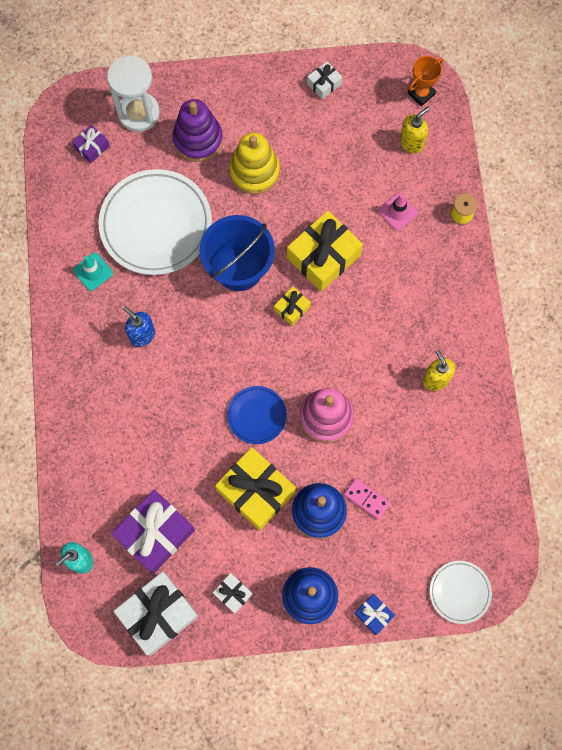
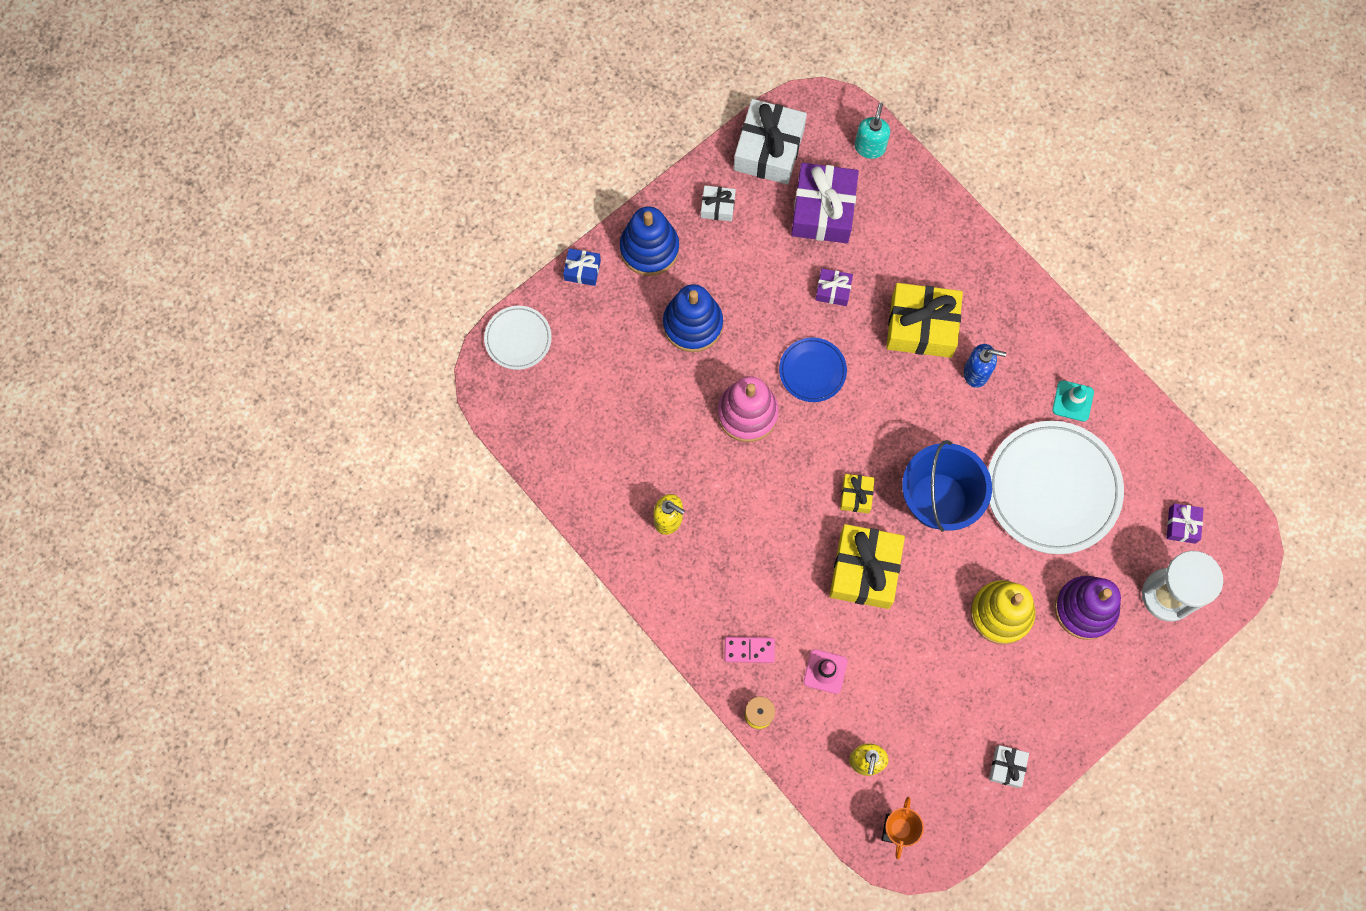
camera: 145 degrees right, 0 degrees up
(196, 465) = (833, 290): none -> purple gift
(256, 491) = (762, 304): yellow gift -> yellow gift (921, 326)
(366, 499) = (657, 364): pink domino -> pink domino (749, 650)

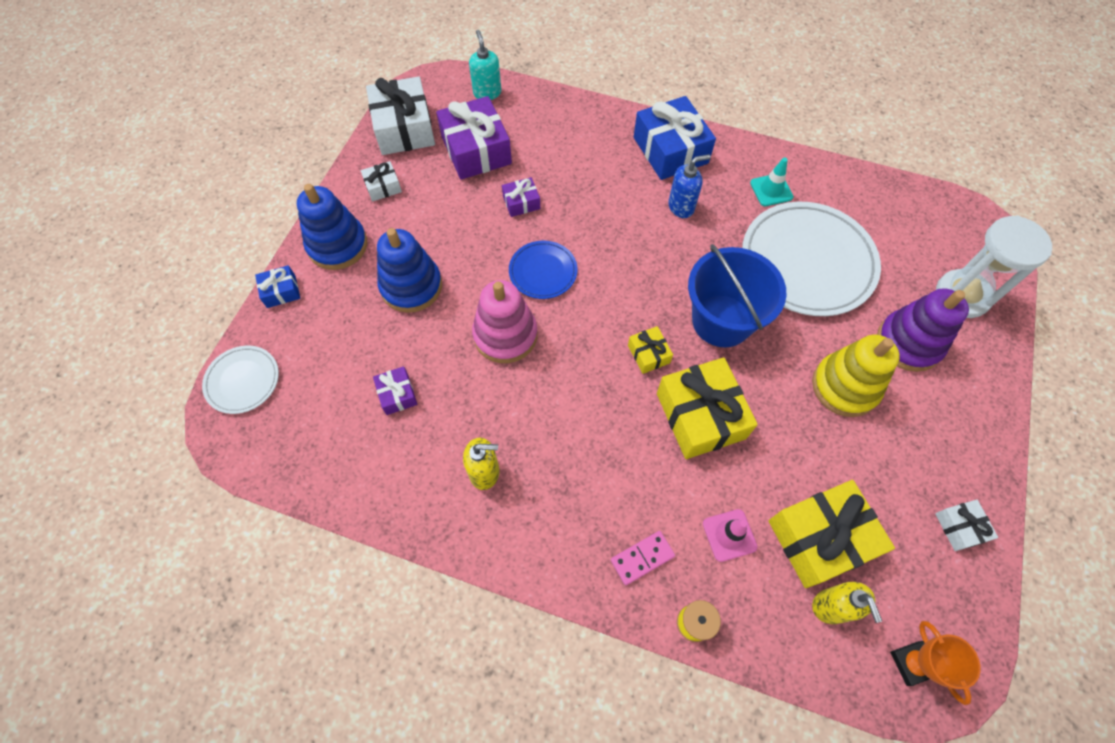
camera: 30 degrees left, 10 degrees down
(921, 326) = (613, 194): yellow gift -> yellow gift (820, 538)
(1006, 307) = (670, 150): none -> blue gift
(1182, 525) = (926, 237): purple gift -> purple gift (397, 394)

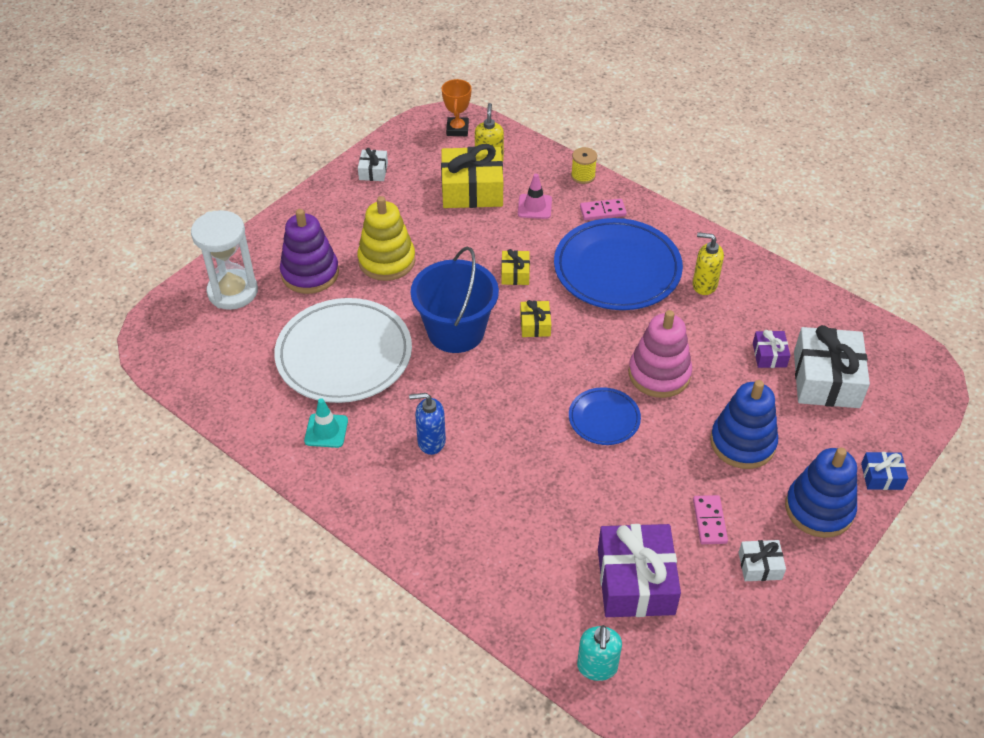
camera: 160 degrees left, 15 degrees down
(243, 381) = (915, 404): white plate -> none
(404, 128) = (722, 644): white gift -> white gift (826, 379)
(429, 209) = (709, 521): none -> pink domino
(521, 202) = (602, 497): purple gift -> none
(591, 462) = (617, 269): none -> blue plate
(670, 150) = (404, 509): blue gift -> none
(700, 416) = (515, 273): yellow gift -> yellow gift, size x0.49

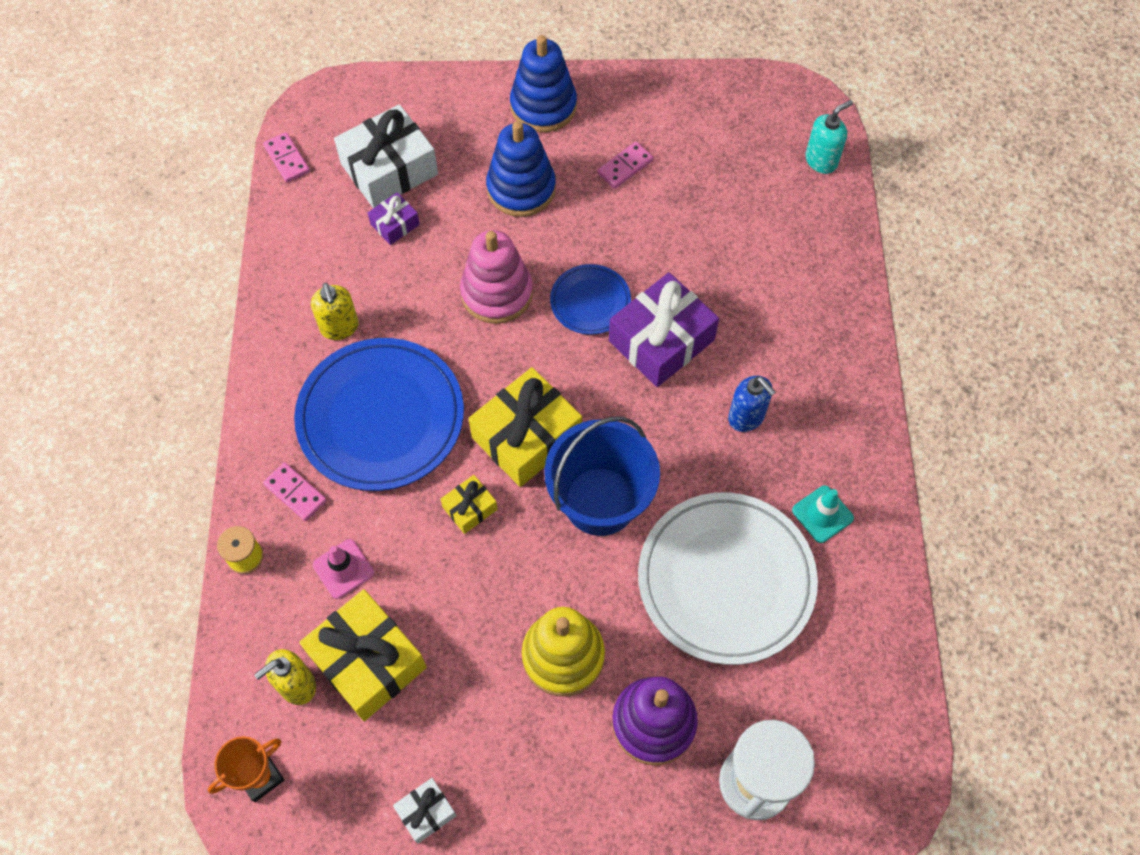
camera: 130 degrees left, 15 degrees up
(535, 325) = (526, 436): yellow gift -> yellow gift, size x2.05
(635, 581) = (728, 181): purple gift -> purple gift (661, 340)
(760, 566) = (635, 115): white gift -> none
(881, 331) = (287, 159): none -> pink domino
(881, 476) = (470, 84): blue gift -> none

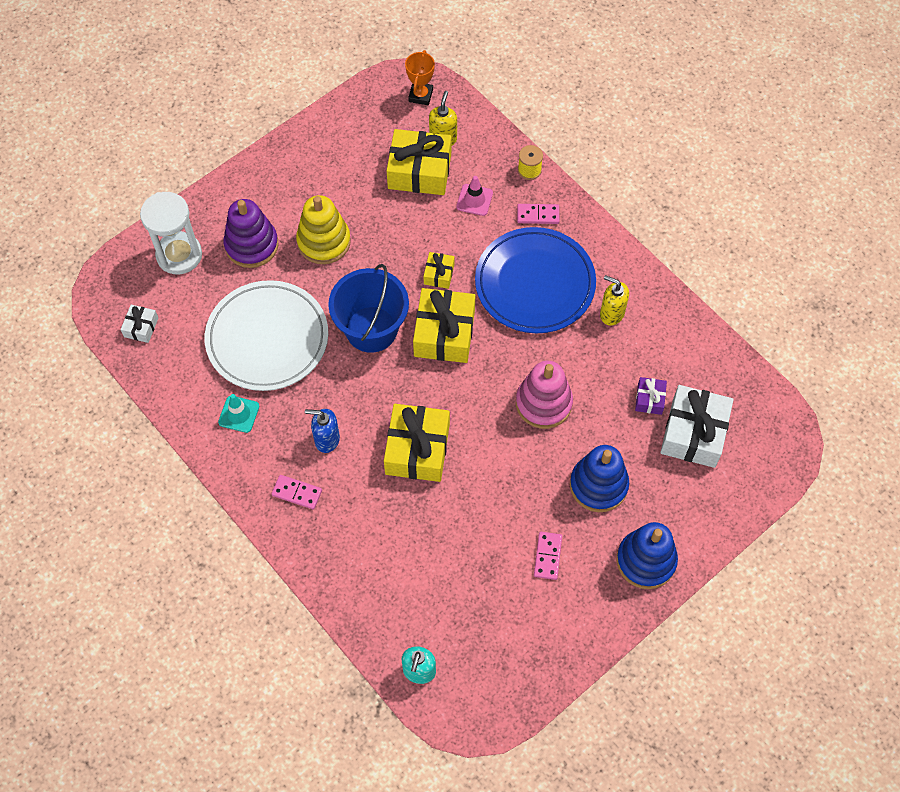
camera: 140 degrees right, 0 degrees up
(287, 159) = (762, 390): pink domino -> pink domino (297, 493)
(426, 812) = (330, 135): white gift -> white gift (141, 327)
(590, 302) = (482, 441): blue plate -> none
(661, 340) = (417, 449): purple gift -> yellow gift

